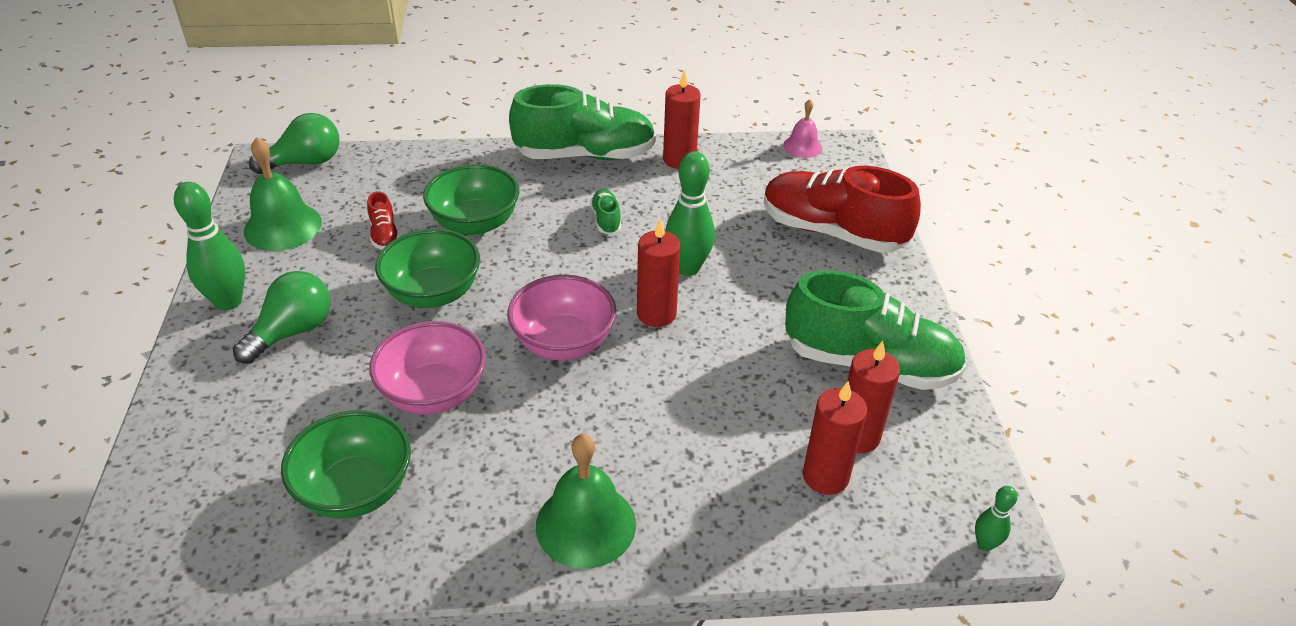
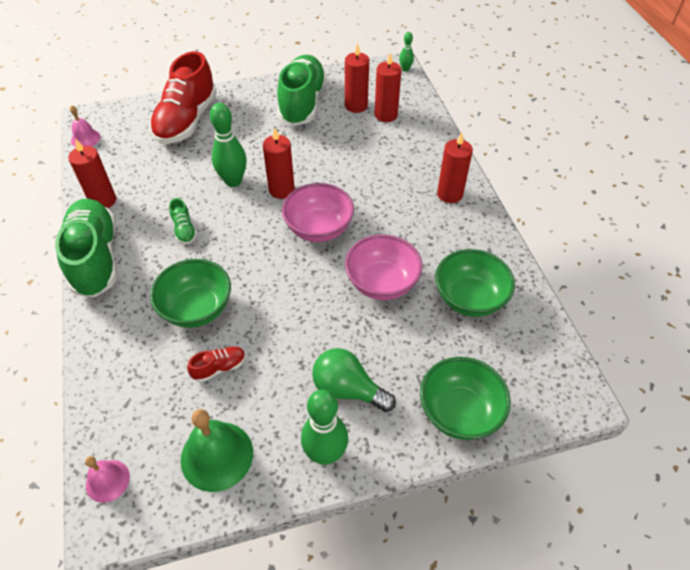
camera: 100 degrees left, 10 degrees up
(305, 162) = (107, 481): green light bulb -> pink bell
(433, 293) = (286, 312): green bowl -> green bowl (459, 412)
(585, 524) = (449, 194): green bell -> red candle
(606, 220) = (184, 230): green shoe -> green shoe turned 90 degrees counterclockwise

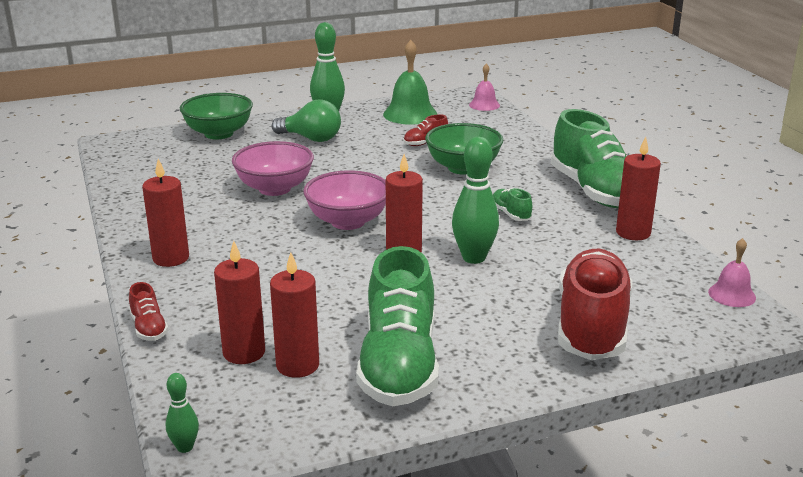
camera: 175 degrees right, 25 degrees down
(444, 134) = (149, 328): none -> red shoe
(469, 298) = (184, 183): green bowl -> none

